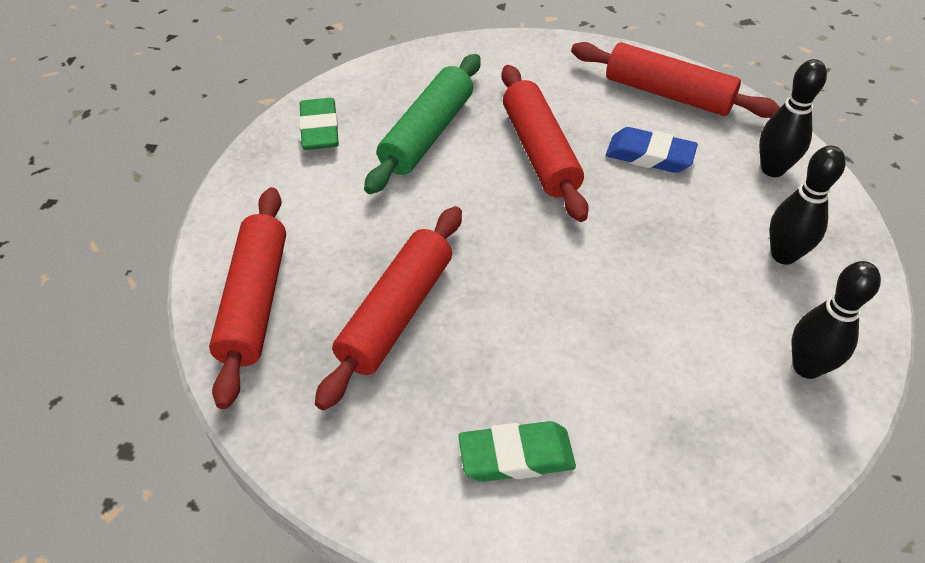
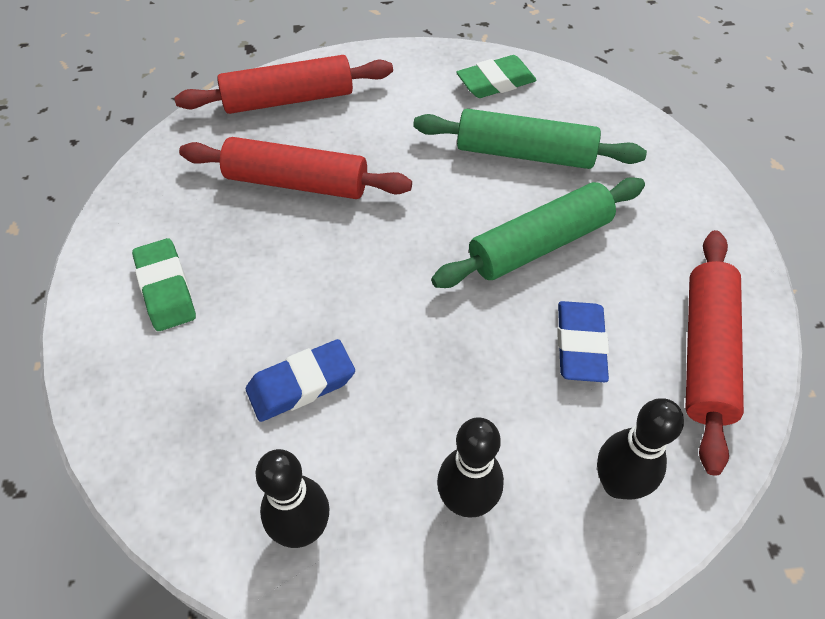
camera: 75 degrees right, 5 degrees up
(540, 152) = (539, 244): red rolling pin -> green rolling pin
(661, 347) = (301, 384): none -> blue eraser

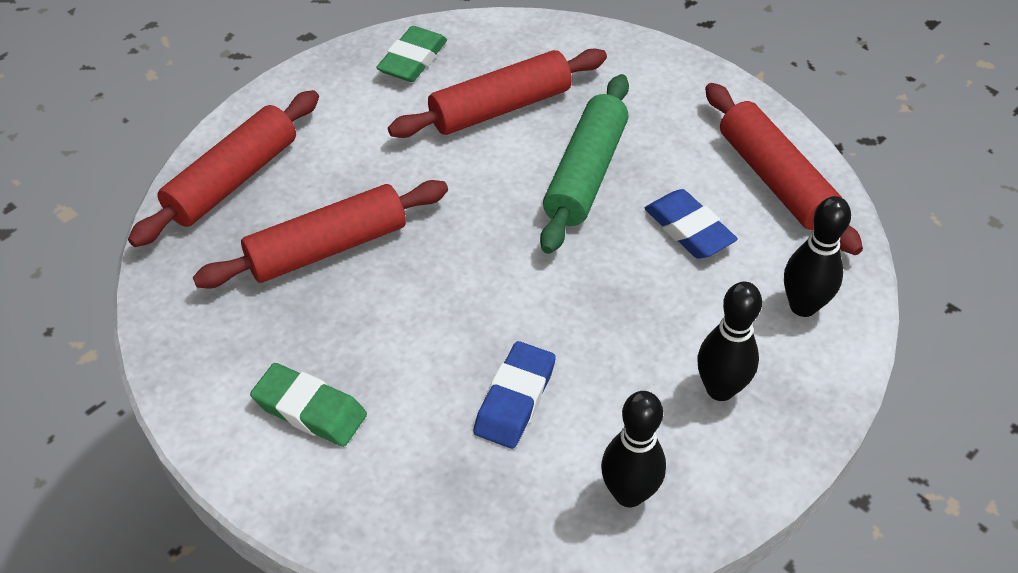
camera: 40 degrees left, 5 degrees down
(524, 153) = (500, 108): green rolling pin -> red rolling pin

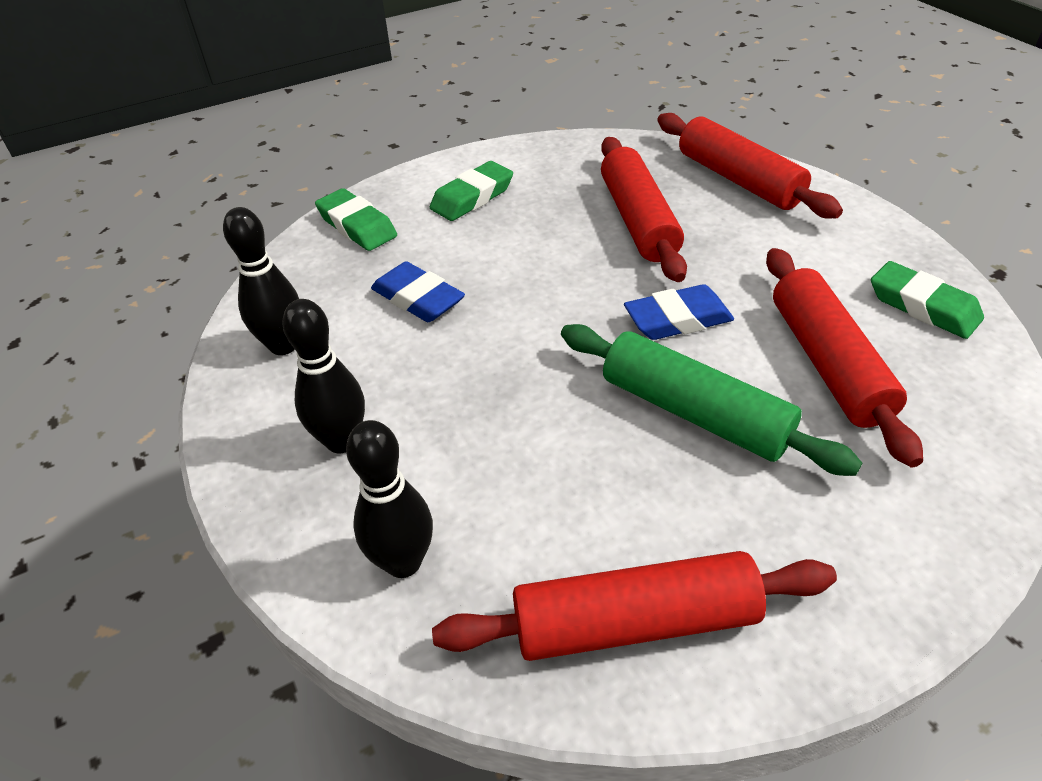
camera: 110 degrees right, 5 degrees down
(399, 514) = (357, 226): none -> green eraser
(688, 229) = (571, 485): blue eraser -> blue eraser (677, 319)

